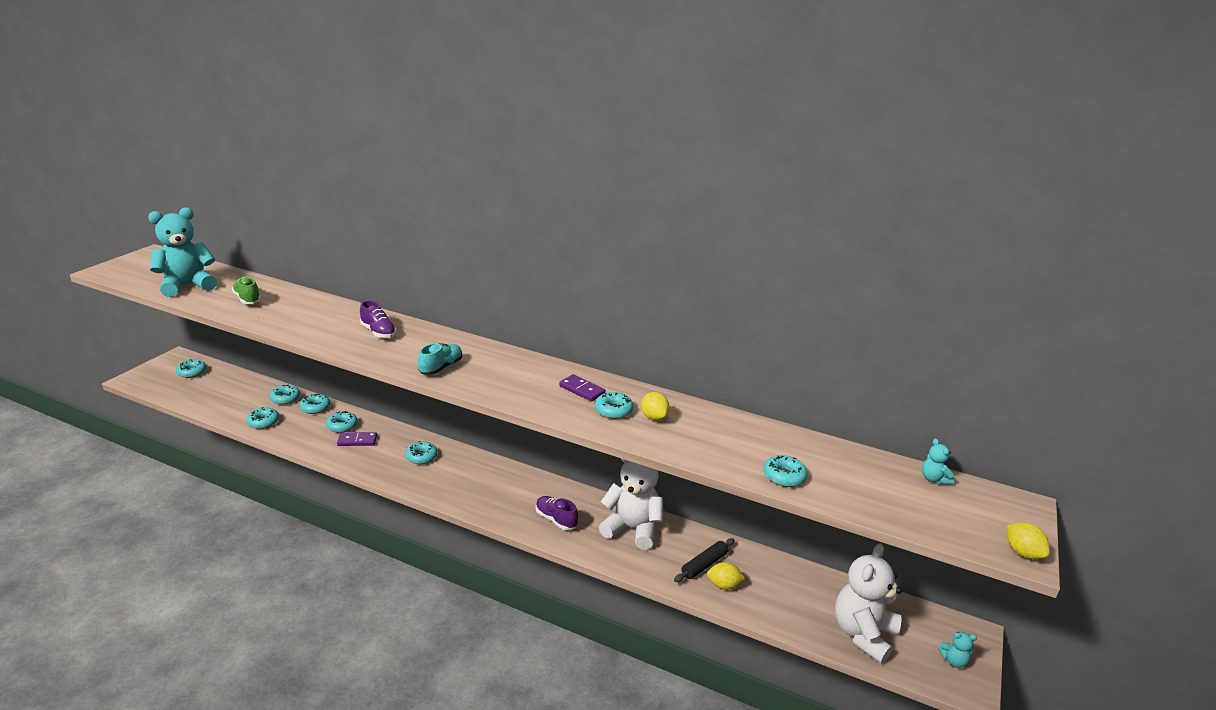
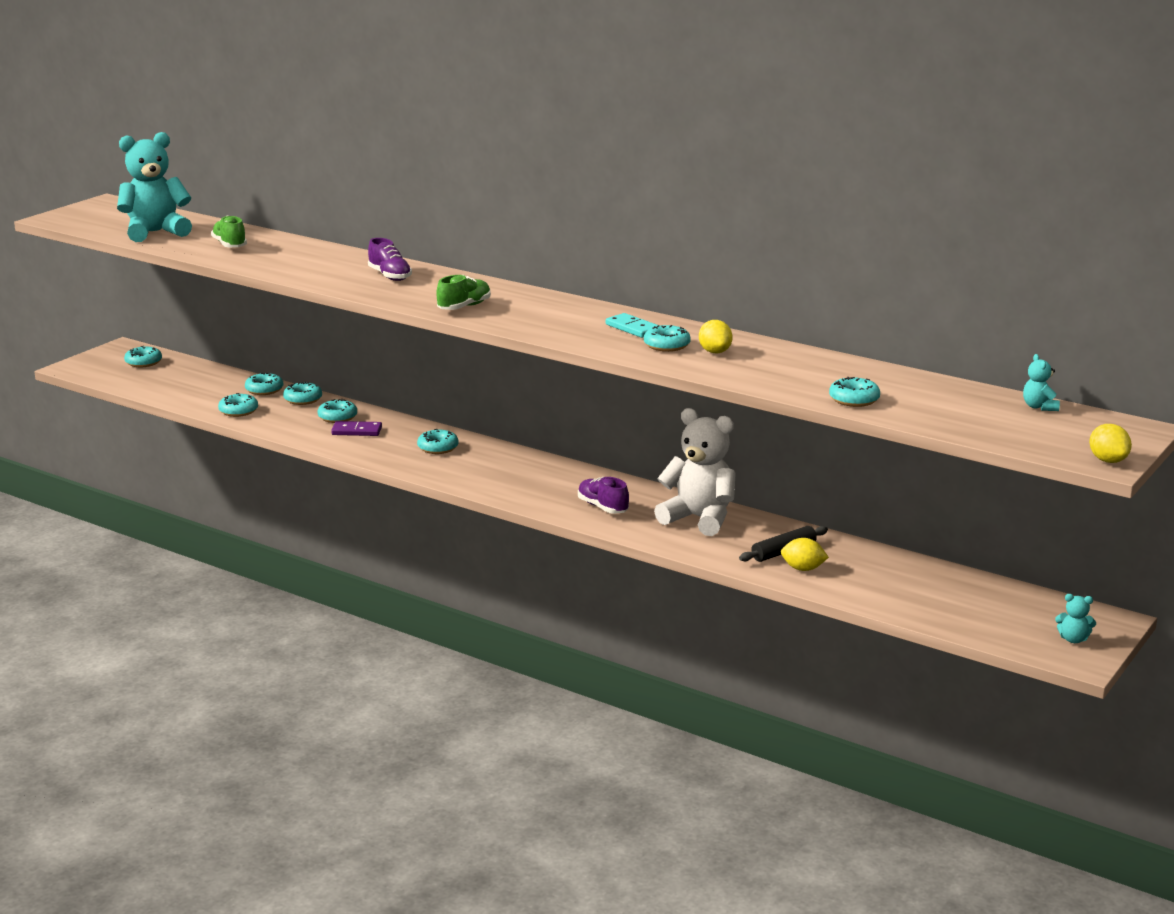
camera: 10 degrees right, 5 degrees down
(441, 367) = (464, 307): turquoise shoe -> green shoe
(582, 390) = (632, 328): purple domino -> turquoise domino
(863, 634) = (966, 614): white teddy bear -> none

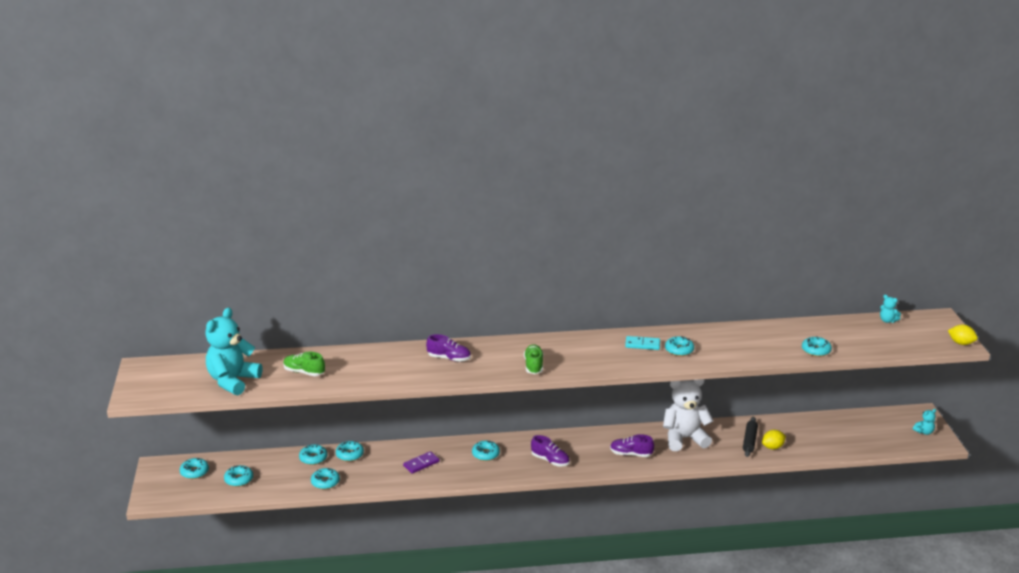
camera: 40 degrees left, 5 degrees up
(337, 417) = (393, 459): turquoise donut -> turquoise donut (239, 479)
(497, 478) = (550, 460): none -> purple shoe
(715, 352) = (707, 345): yellow lemon -> none

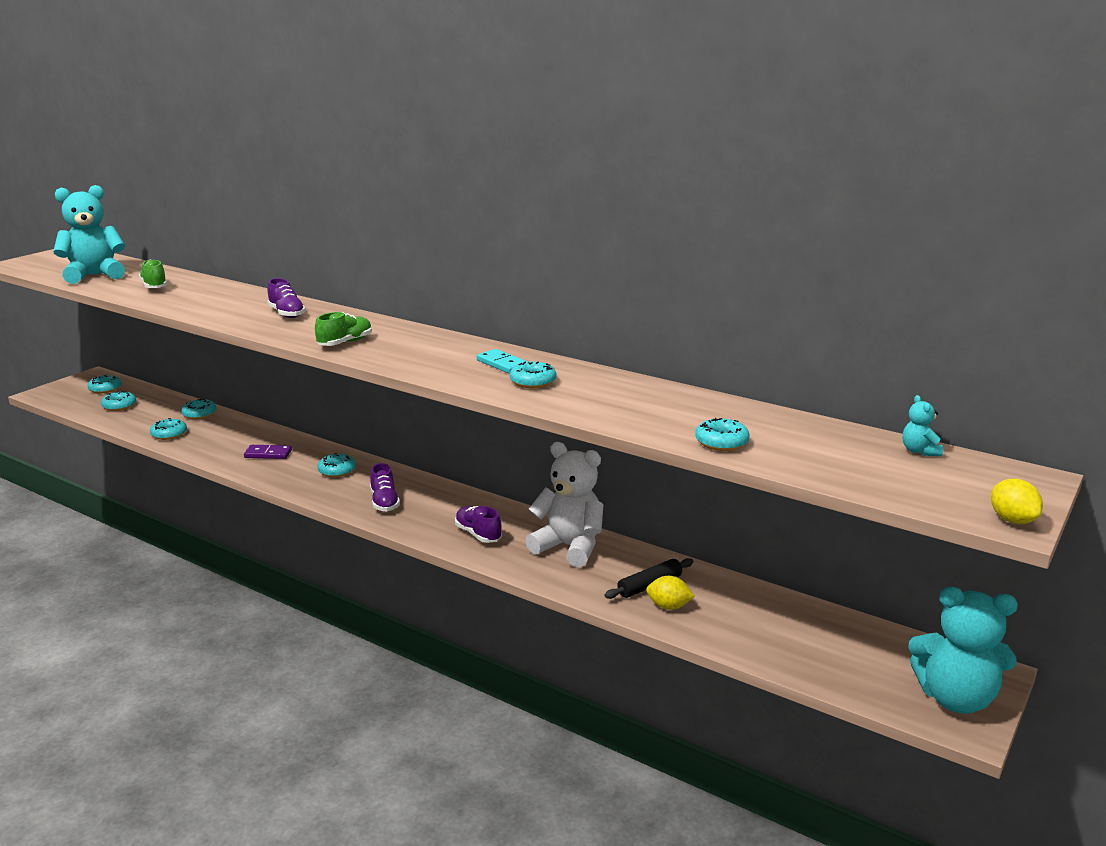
camera: 40 degrees right, 5 degrees down
(350, 455) = (230, 423): turquoise donut -> none
(924, 432) = (955, 698): turquoise teddy bear -> turquoise teddy bear, size x2.39

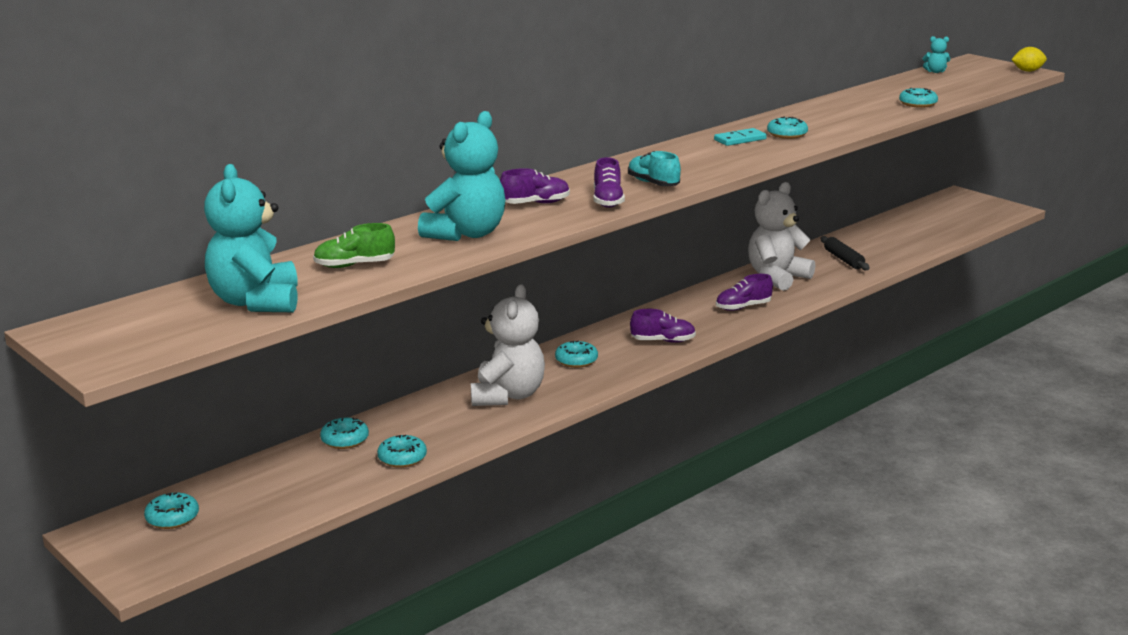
camera: 75 degrees left, 0 degrees up
(119, 406) = (261, 501): turquoise donut -> none
(268, 454) = (508, 396): purple domino -> white teddy bear
(294, 333) = (608, 201): none -> purple shoe
(345, 343) = (653, 183): green shoe -> turquoise shoe
(668, 606) = (874, 257): yellow lemon -> none
(955, 698) = (984, 206): turquoise teddy bear -> turquoise teddy bear (466, 234)

